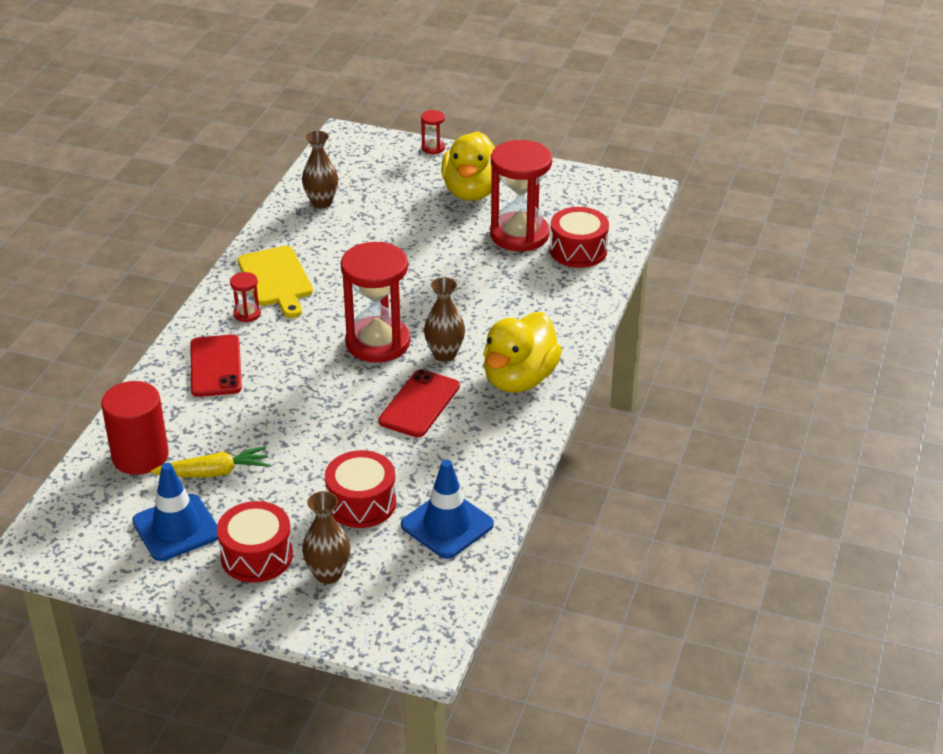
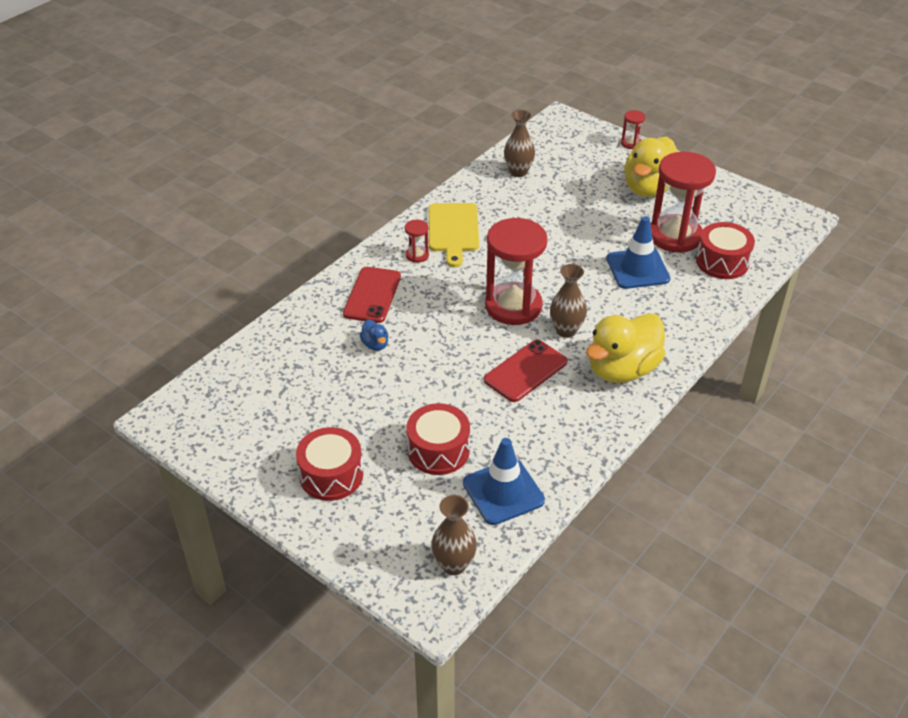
camera: 20 degrees right, 5 degrees up
(140, 456) = (279, 359): red cylinder -> none
(176, 528) = (278, 431): blue traffic cone -> blue traffic cone (637, 269)
(213, 472) = (330, 389): yellow carrot -> none
(243, 416) = (375, 344): none -> blue duck
(328, 574) = (382, 509): brown vase -> brown vase (454, 564)

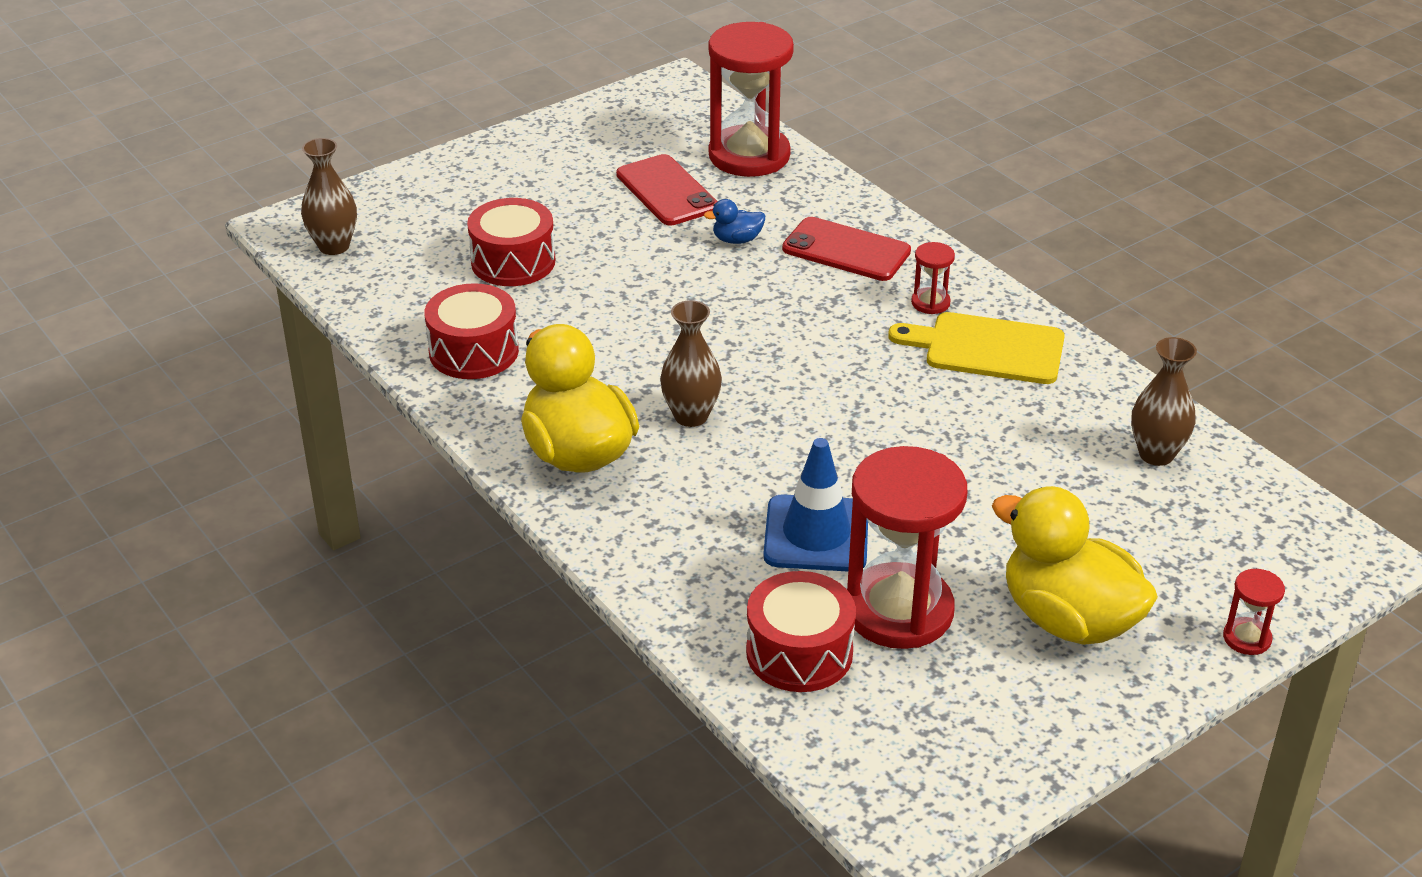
camera: 105 degrees right, 5 degrees down
(331, 475) = (519, 182): red drum -> red drum (474, 351)
(503, 492) = (415, 299): blue traffic cone -> none
(513, 306) = (770, 375): red hourglass -> red hourglass (749, 155)
(525, 371) = (621, 359): red phone -> red phone (667, 191)

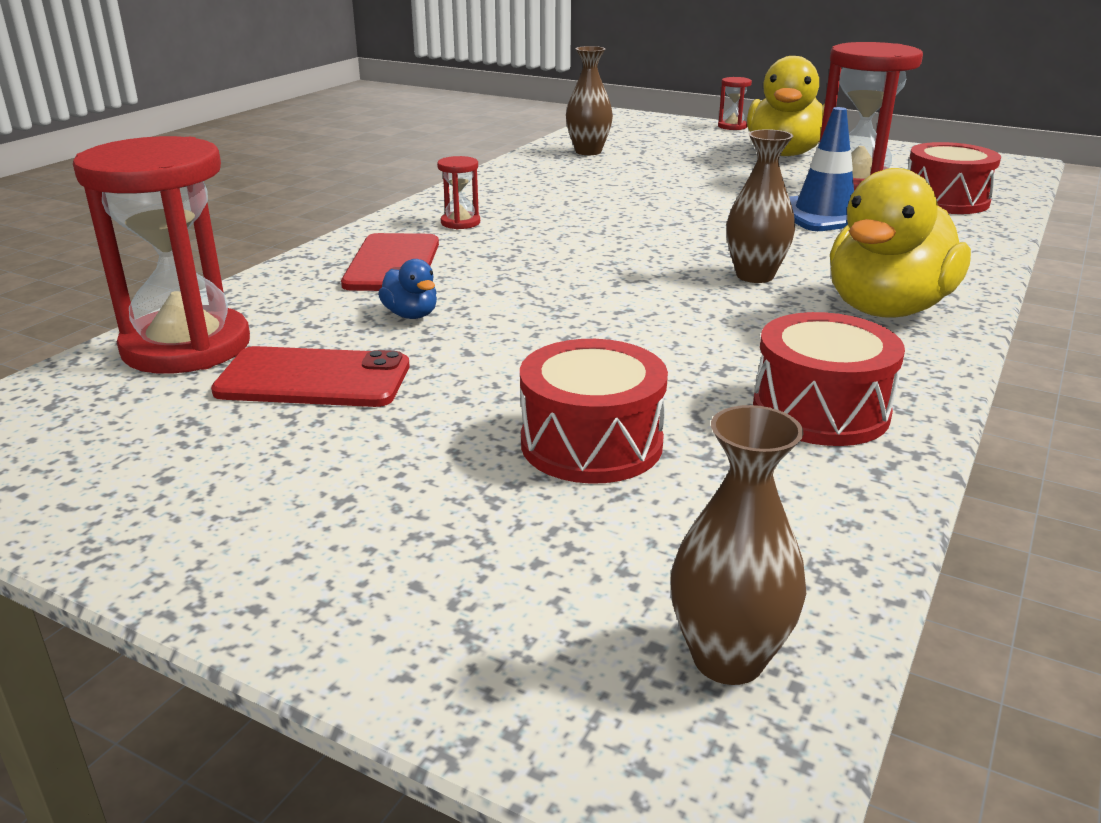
camera: 115 degrees left, 10 degrees down
(667, 191) = (313, 379): red phone -> red phone turned 60 degrees clockwise
(987, 348) = (512, 199): yellow cutting board -> none

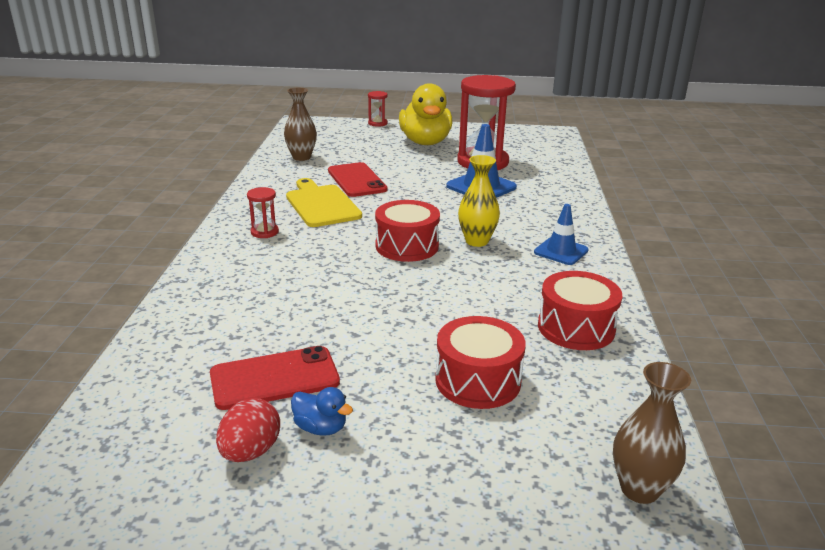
camera: 25 degrees left, 0 degrees up
(186, 346) = (161, 375): red hourglass -> none
(202, 451) = (250, 452): none -> red egg
(393, 264) = (247, 275): red phone -> red phone (357, 180)
(411, 315) = (295, 314): blue duck -> blue duck (321, 428)
(565, 204) = (321, 204): none -> yellow cutting board
(755, 276) = (477, 241): brown vase -> yellow vase
(886, 309) = (561, 251): yellow duck -> blue traffic cone
(945, 201) = (538, 166): red drum -> red drum (407, 246)

